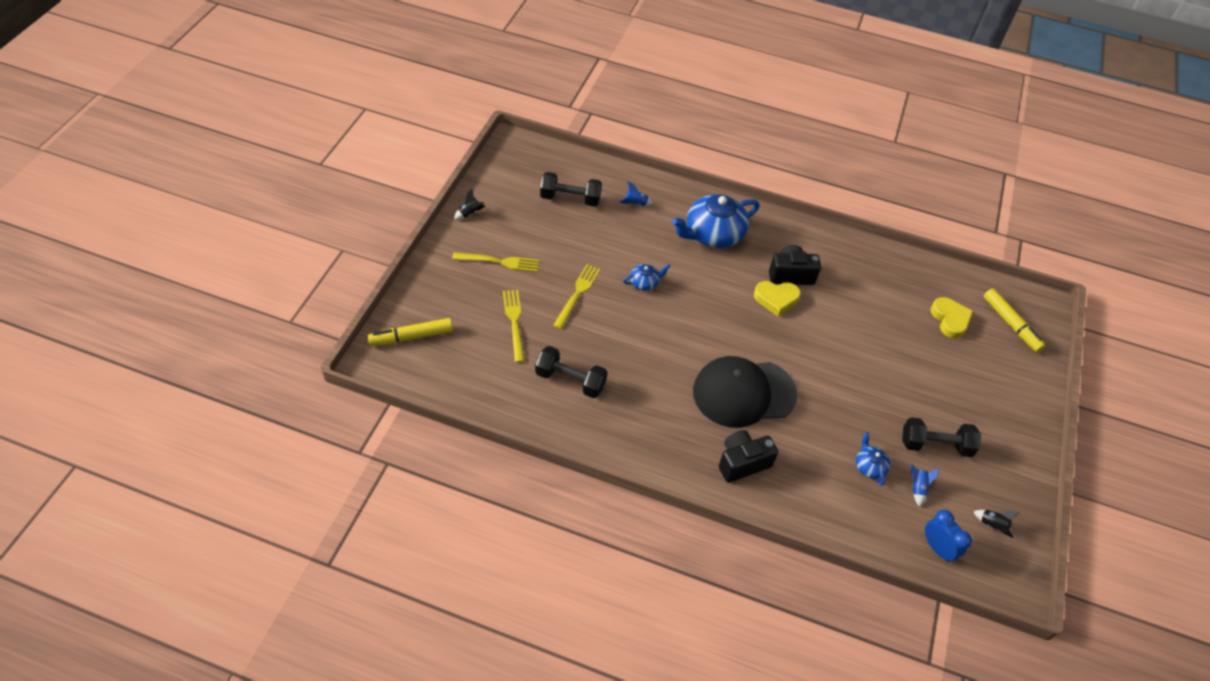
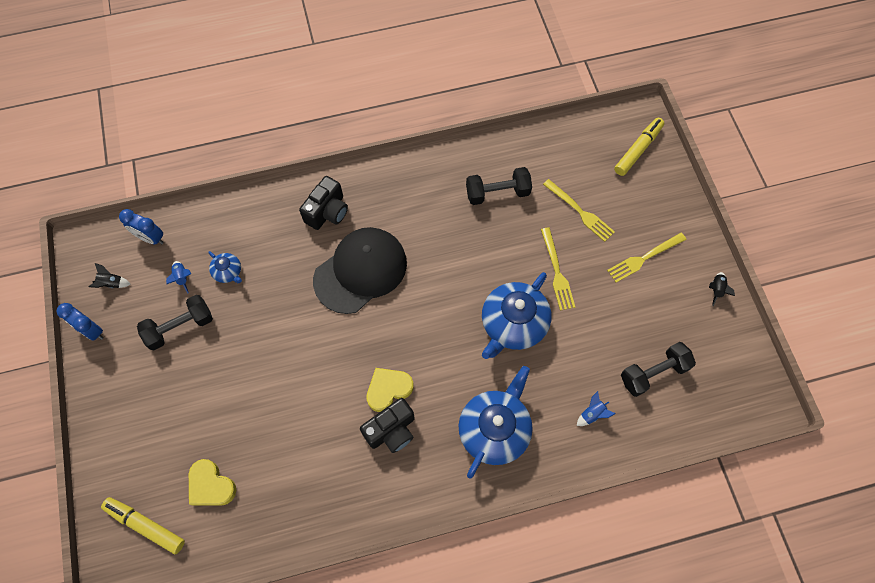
camera: 150 degrees right, 15 degrees up
(644, 282) = (513, 324): blue teapot -> blue teapot, size x2.14
(1023, 492) = (92, 330): none -> blue clock

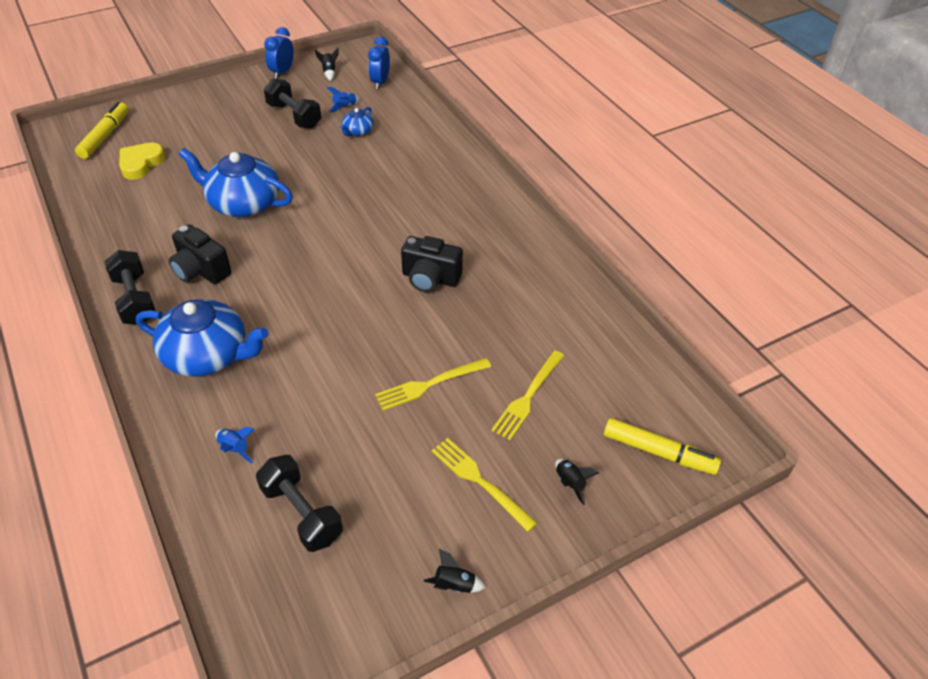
camera: 75 degrees right, 20 degrees down
(327, 212) = (446, 180): black camera -> black camera (430, 278)
(360, 271) = (382, 216): black cap -> none
(388, 389) = (247, 260): yellow heart -> none
(497, 193) = (523, 310): black dumbbell -> black dumbbell (135, 300)
(513, 324) = (346, 351): blue teapot -> blue teapot (243, 203)
(653, 206) = (570, 483): none -> black rocket

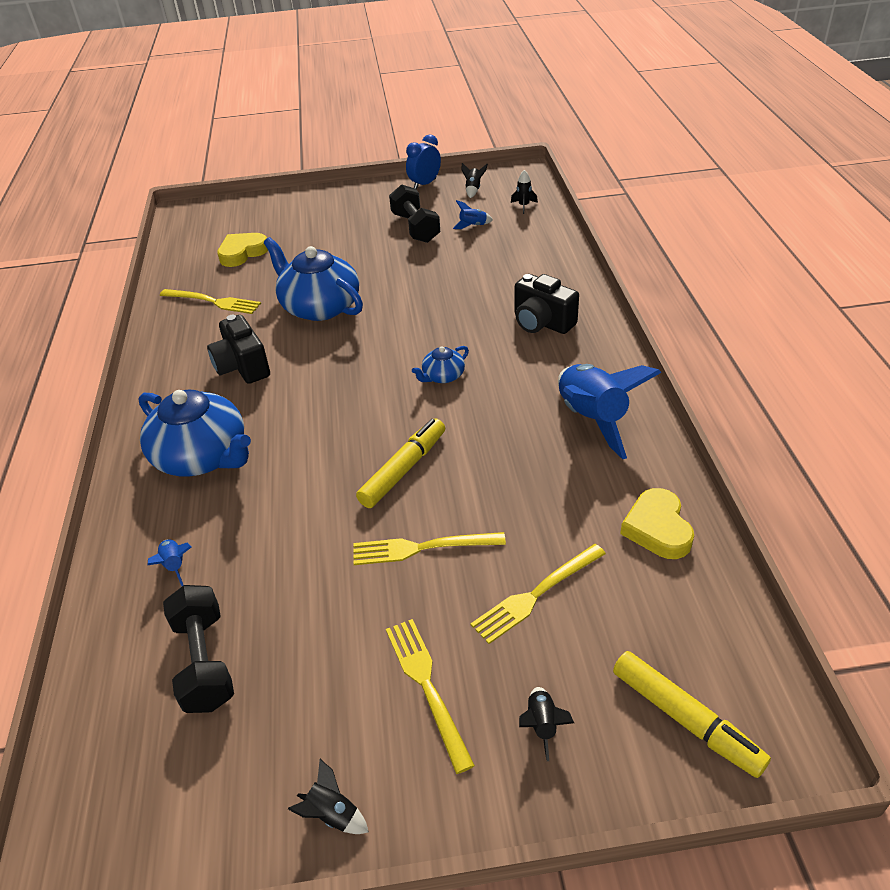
camera: 25 degrees right, 5 degrees down
(105, 136) = (224, 222): yellow marker -> yellow marker (404, 469)
(135, 300) = (164, 384): black dumbbell -> none
(139, 215) = (214, 302): none -> yellow fork
(358, 131) = (475, 252): blue teapot -> blue teapot (442, 376)
(380, 82) = (524, 206): blue clock -> black rocket
(430, 278) = (481, 424): black camera -> black camera (542, 323)
(512, 257) = (592, 419): none -> blue rocket
(591, 329) = (657, 528): none -> yellow heart

